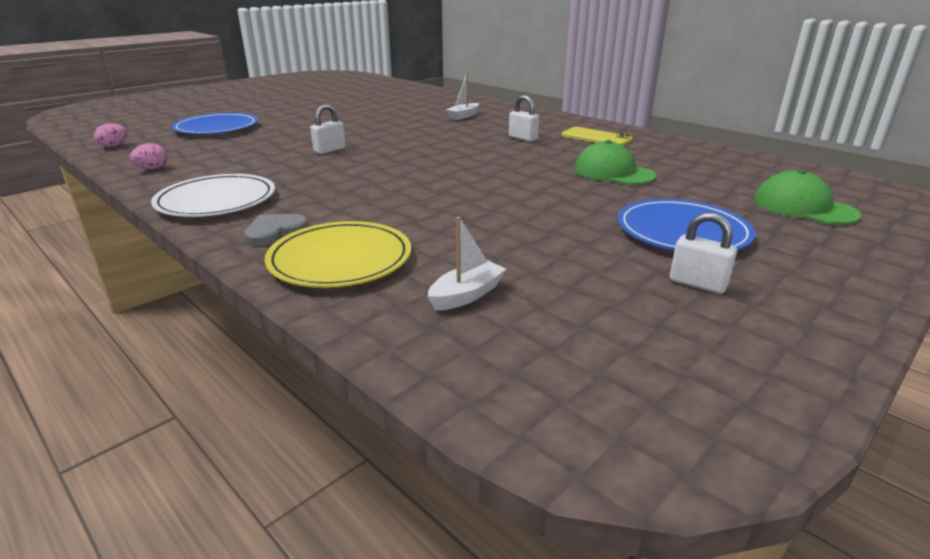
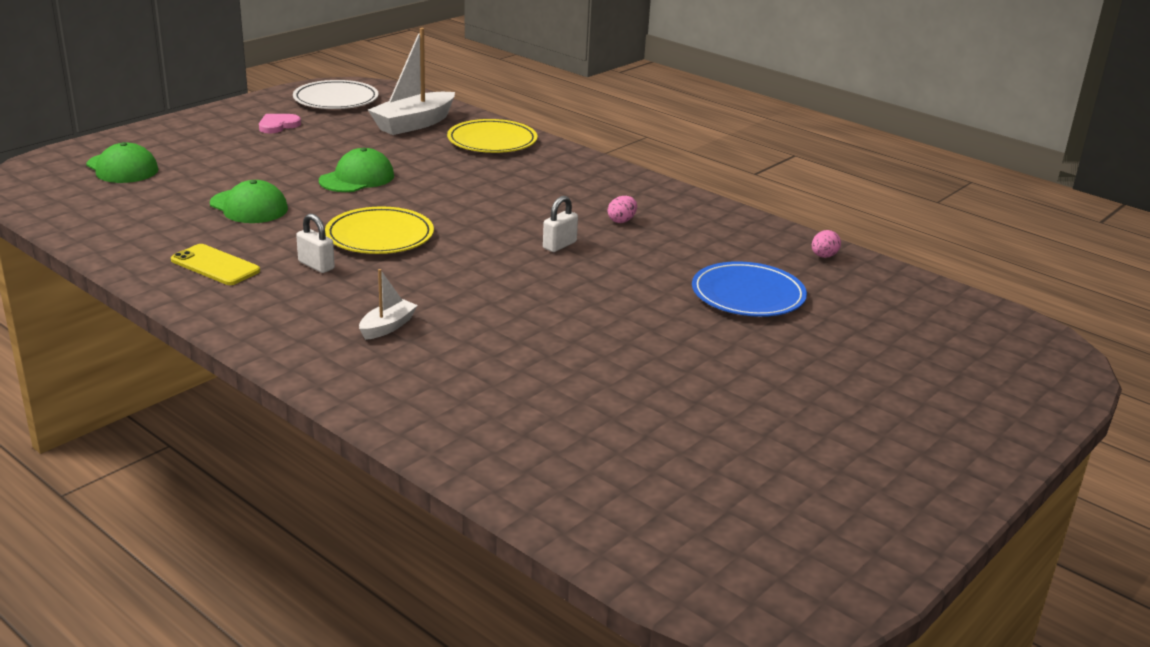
camera: 175 degrees right, 0 degrees up
(152, 169) = (723, 219): pink egg -> pink egg (621, 221)
(216, 201) = (617, 183): white plate -> white plate (336, 99)
(275, 232) = (547, 158): grey heart -> none
(466, 295) = (414, 124): white boat -> white boat, size x1.96
(481, 154) = (379, 236): none -> yellow plate
(522, 200) = (357, 178): none -> green cap
(682, 232) = (250, 152): blue plate -> none
(697, 283) = (278, 125): white padlock -> pink heart

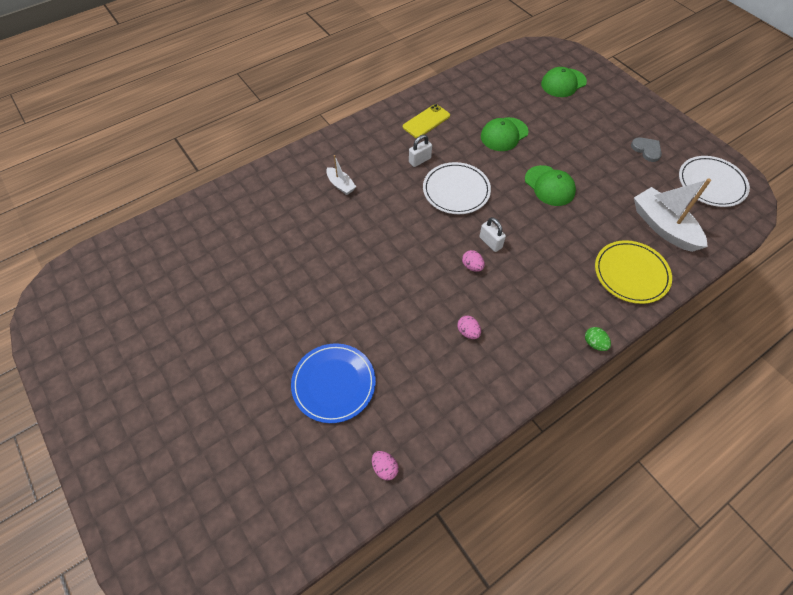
camera: 105 degrees right, 30 degrees up
(278, 125) = (646, 150): pink heart -> grey heart
(379, 236) = (456, 190): yellow plate -> white plate
(519, 221) = (472, 266): none -> pink egg
(559, 245) = (430, 283): white padlock -> white padlock (490, 242)
(597, 160) = (594, 343): none -> green egg

